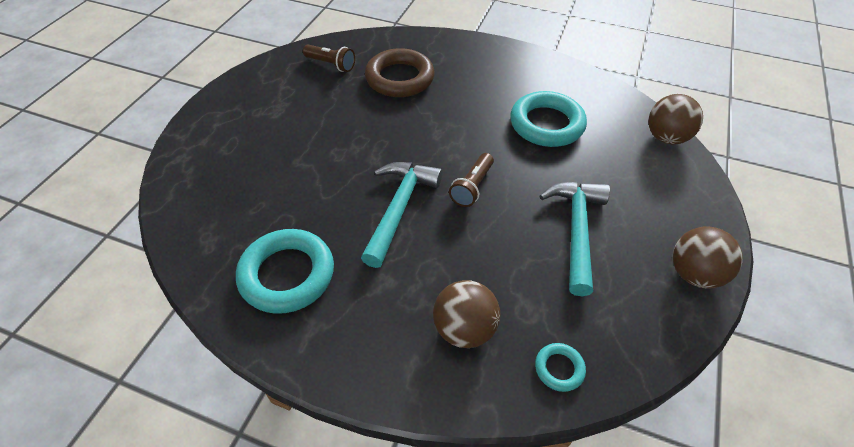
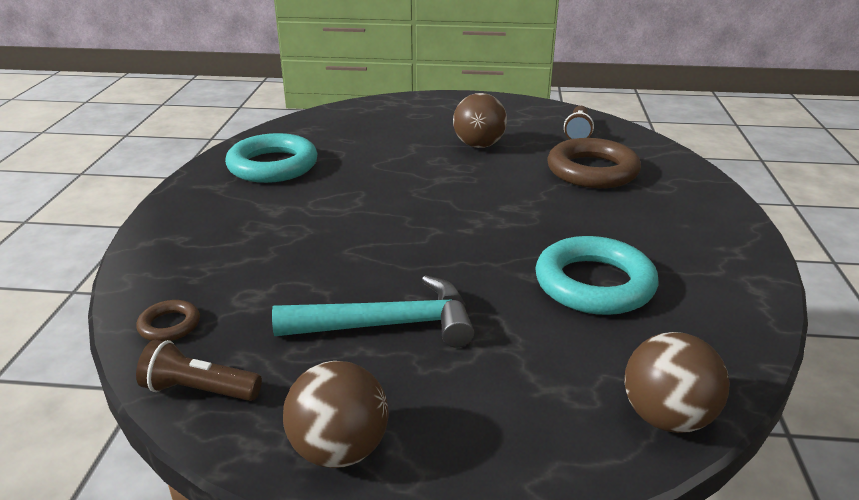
camera: 75 degrees right, 20 degrees down
(399, 209) = (374, 202): turquoise hammer -> none
(464, 329) = (220, 259): brown ball -> brown ball (478, 145)
(472, 187) = (429, 240): brown flashlight -> brown flashlight (199, 390)
(559, 368) = (169, 325): turquoise ring -> brown ring

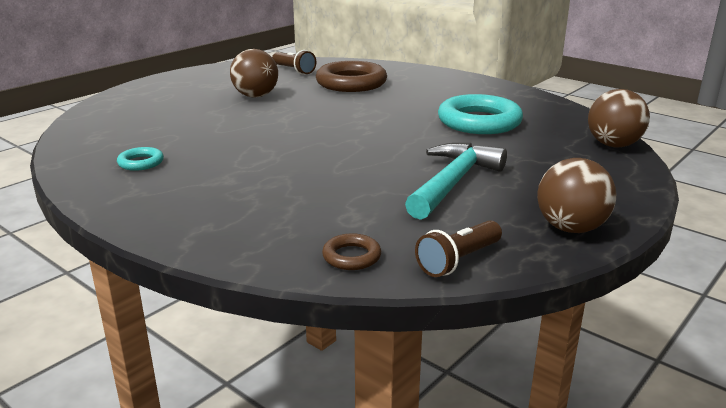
camera: 55 degrees left, 5 degrees down
(273, 166) = (141, 163): turquoise ring -> turquoise ring, size x0.47

